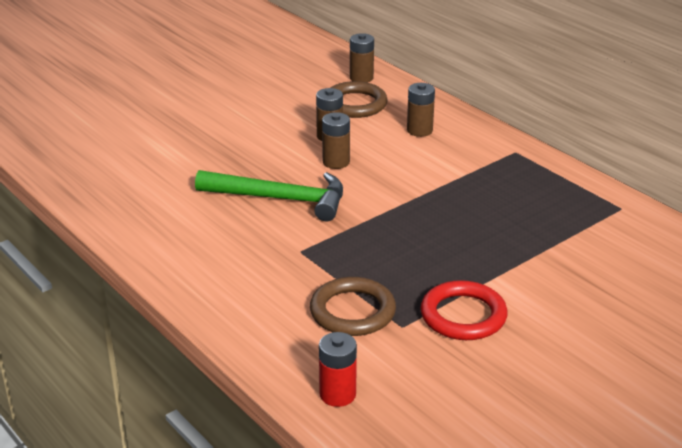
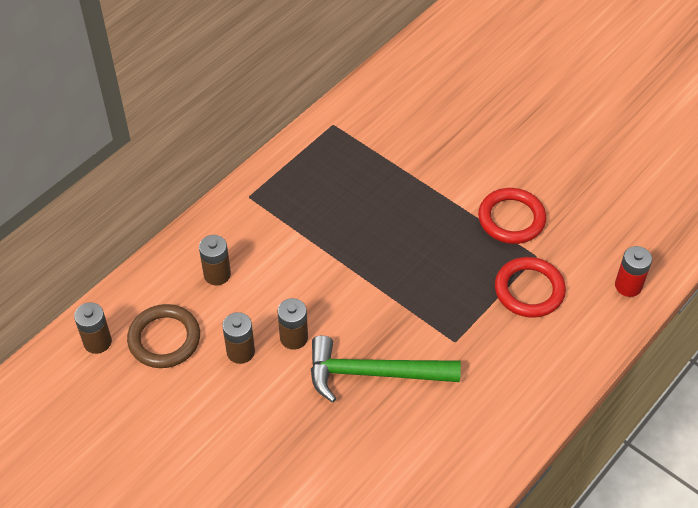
camera: 100 degrees left, 20 degrees up
(280, 199) = (373, 373): green hammer -> green hammer turned 90 degrees counterclockwise
(352, 311) = (529, 290): brown ring -> red ring

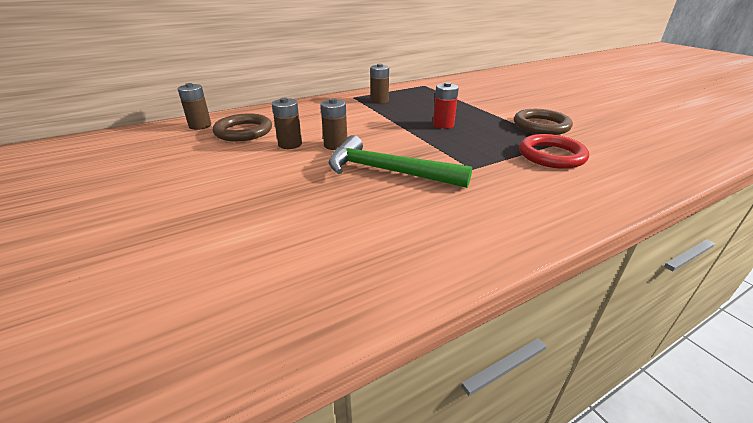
camera: 20 degrees right, 20 degrees down
(217, 274) = (306, 116): brown battery -> brown battery (379, 101)
(511, 219) = (541, 126): red ring -> brown ring
(628, 286) = (655, 168): red battery -> red battery (443, 125)

